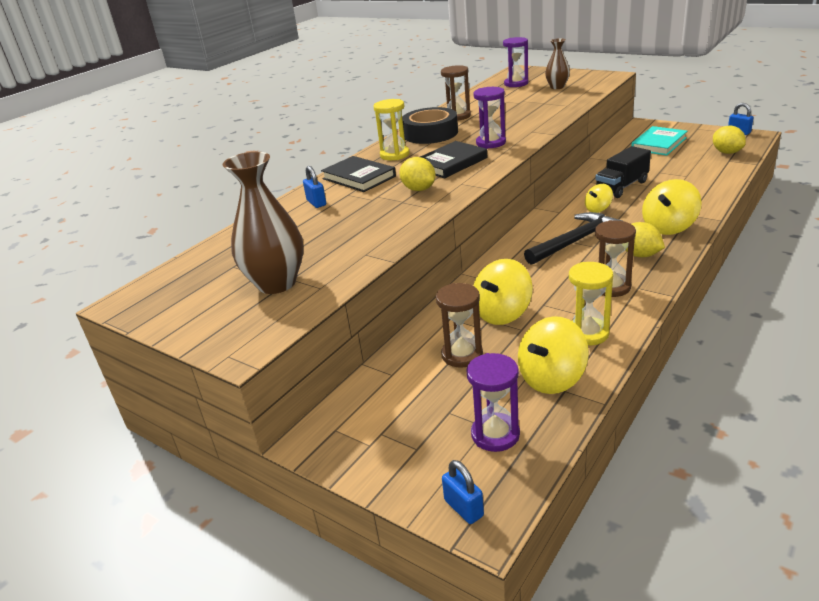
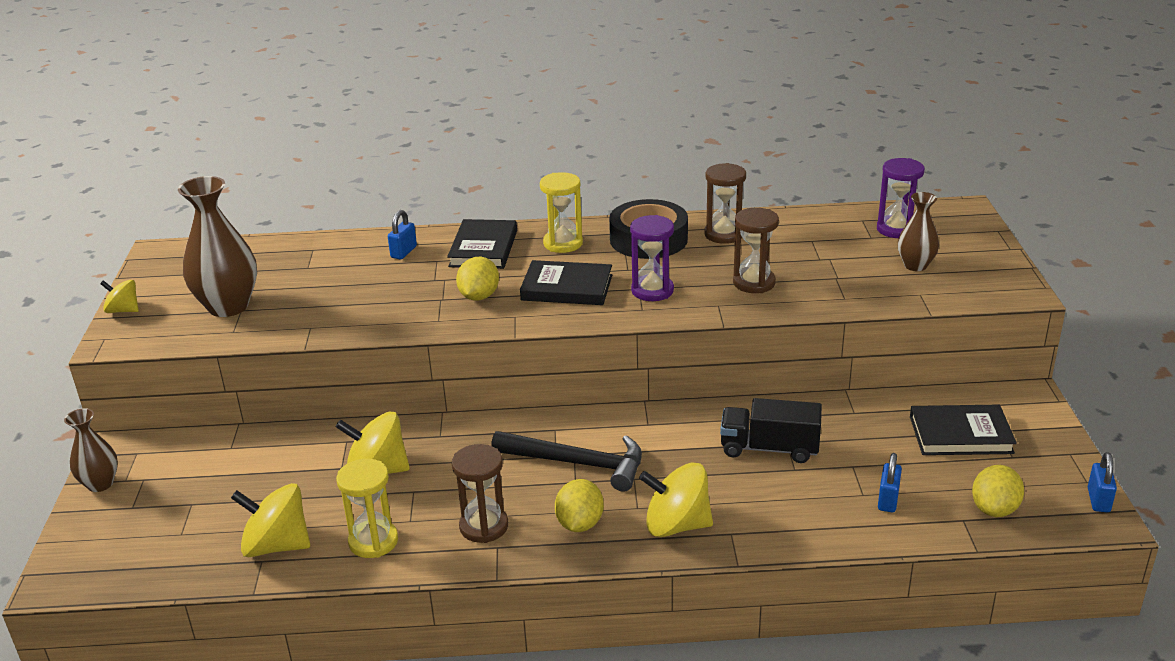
camera: 50 degrees right, 0 degrees up
(358, 462) = (100, 484): none -> brown vase
(462, 355) = (285, 475): brown hourglass -> brown hourglass (754, 283)
(463, 508) = (69, 562): blue padlock -> blue padlock (888, 500)
(495, 434) = (172, 543): purple hourglass -> none
(598, 209) = (682, 451): yellow spinning top -> yellow spinning top (123, 310)
(658, 144) = (960, 435): turquoise book -> black book

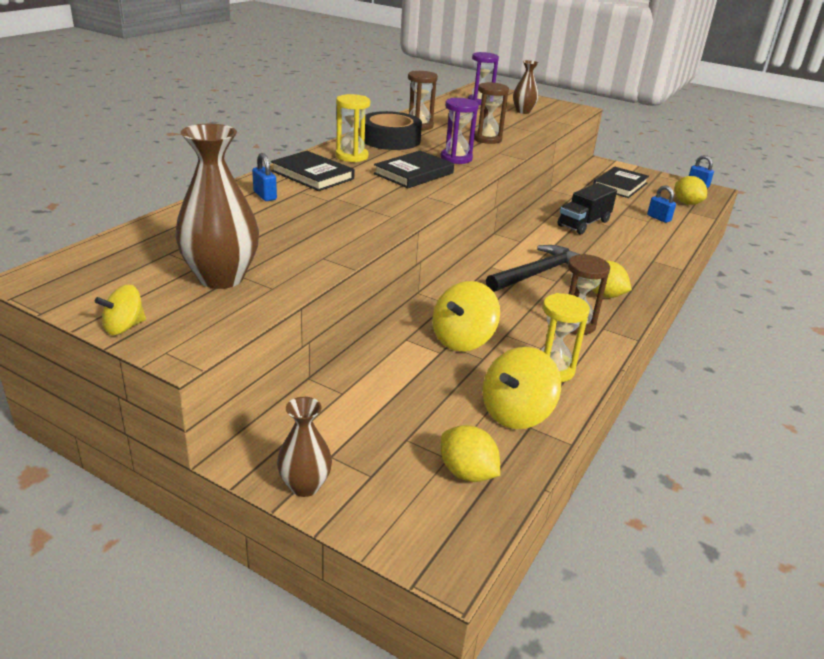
camera: 60 degrees left, 0 degrees up
(479, 296) = (380, 196): yellow lemon -> yellow lemon (467, 473)
(676, 525) = (632, 270): yellow spinning top -> none

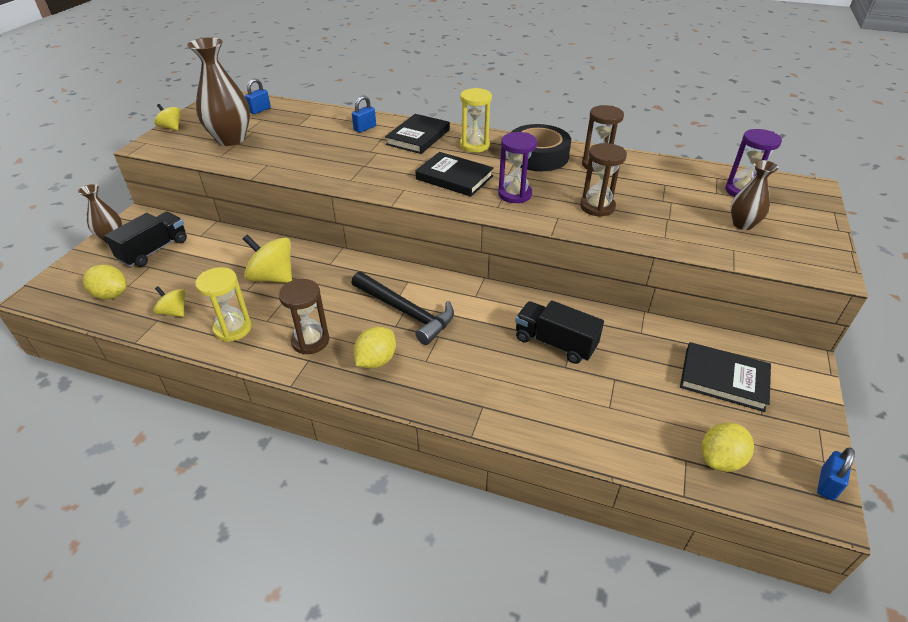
camera: 80 degrees right, 10 degrees up
(364, 436) = (154, 250): none -> black truck
(467, 473) = (111, 295): yellow lemon -> yellow lemon turned 75 degrees clockwise
(516, 413) = (174, 312): yellow spinning top -> yellow spinning top, size x0.58
(658, 218) = (628, 419): blue padlock -> blue padlock (260, 110)

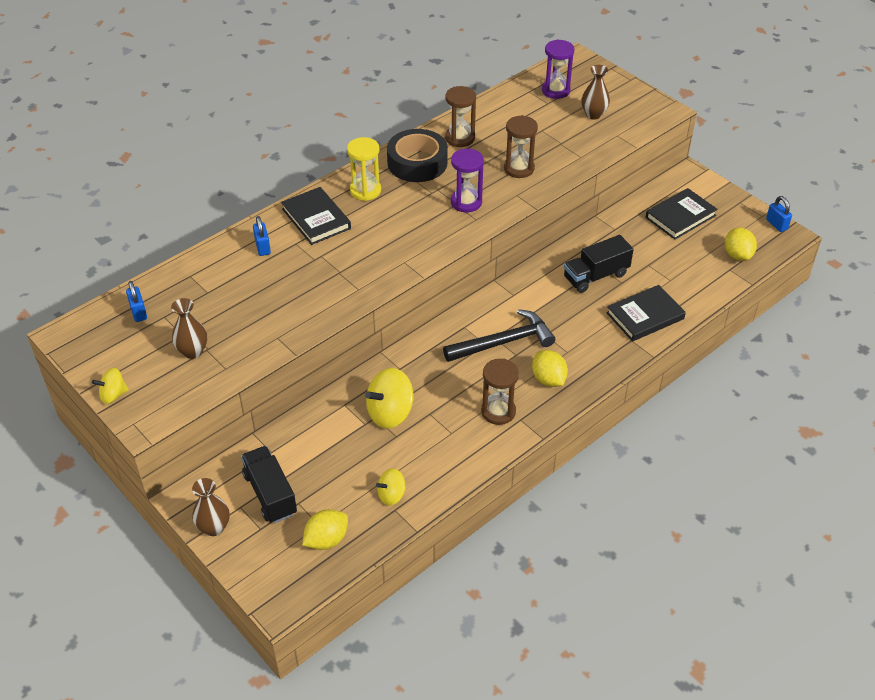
camera: 60 degrees left, 5 degrees up
(231, 139) = (193, 351): brown vase -> brown vase, size x0.58
(233, 328) = (446, 458): yellow hourglass -> none
(454, 177) = (411, 225): black book -> black book (645, 316)

